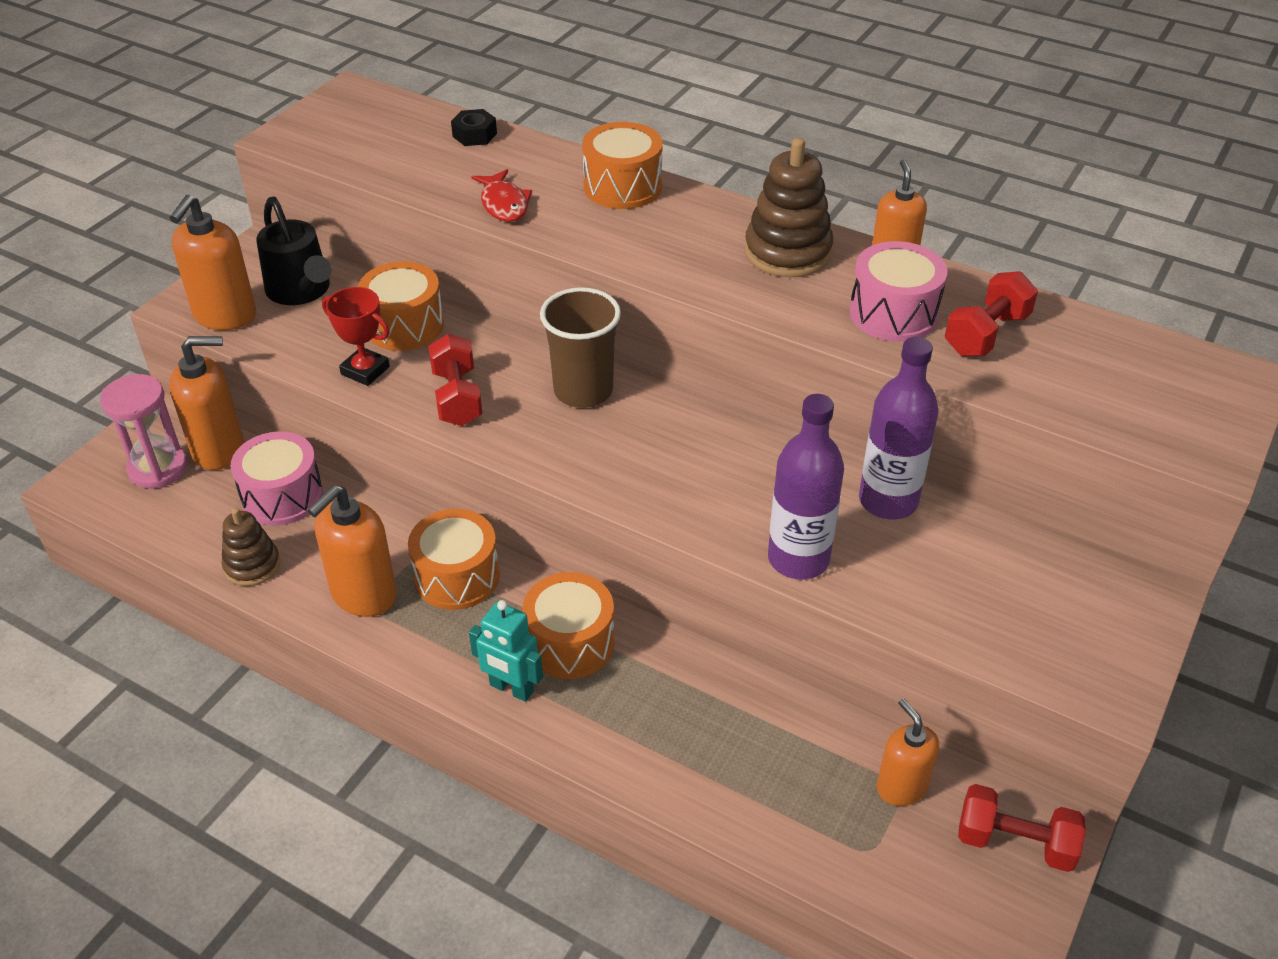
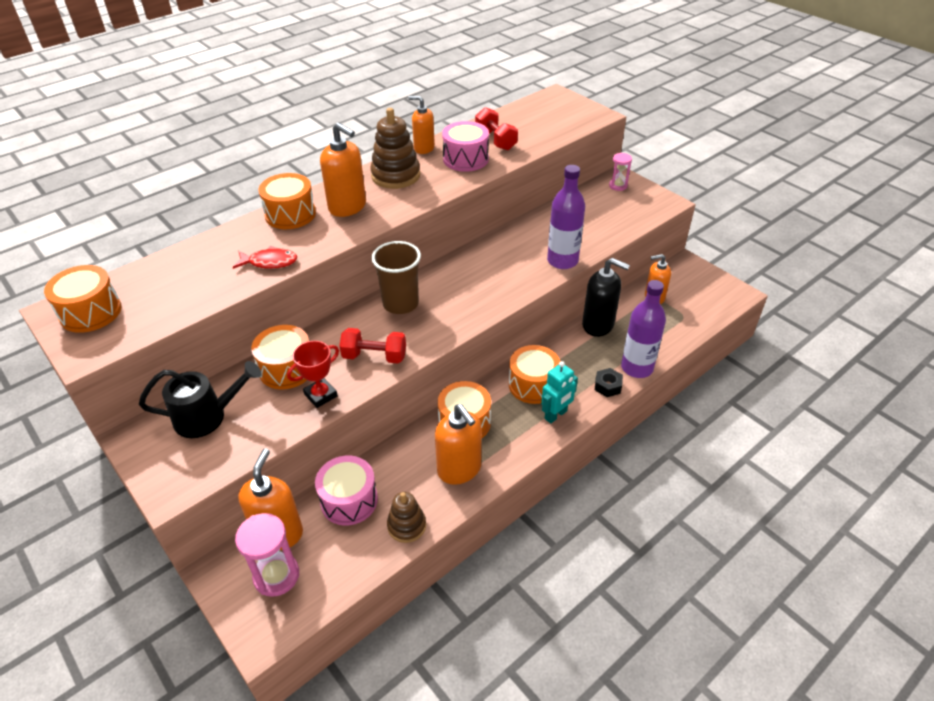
camera: 70 degrees left, 0 degrees up
(225, 316) = (204, 465): orange soap dispenser -> orange soap dispenser (347, 207)
(354, 114) = (91, 312): none -> orange drum
(474, 135) = (177, 260): black nut -> black nut (607, 386)
(766, 706) = (598, 325): none -> black soap dispenser
(888, 501) = (537, 225): purple bottle -> purple bottle (637, 368)
(1015, 842) = (688, 275): red dumbbell -> none
(1116, 598) = (618, 186): none -> pink hourglass

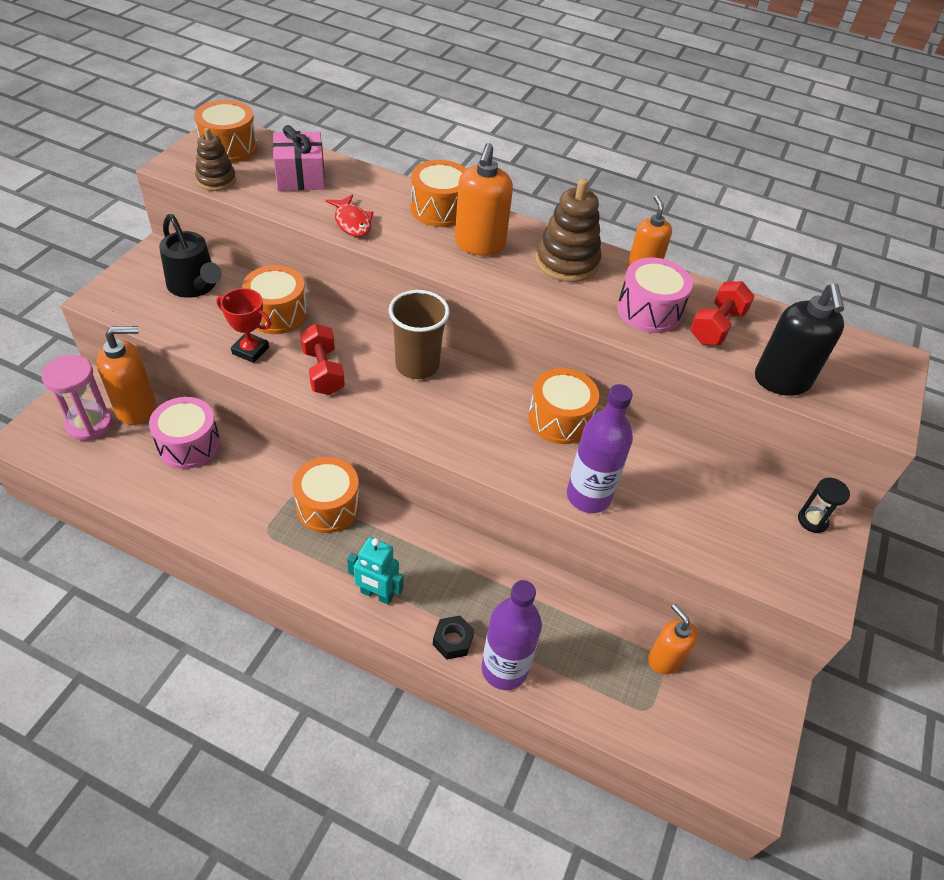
camera: 60 degrees right, 5 degrees up
(180, 277) = (300, 176): none -> pink gift
(406, 526) = (170, 502): brown stacking toy -> brown stacking toy (216, 180)
(459, 469) = (258, 523): orange soap dispenser -> none
(533, 385) = (417, 556): orange drum -> orange drum (559, 419)
(598, 325) = (563, 600): black soap dispenser -> black soap dispenser (781, 381)
(618, 186) = (812, 520): pink hourglass -> black hourglass

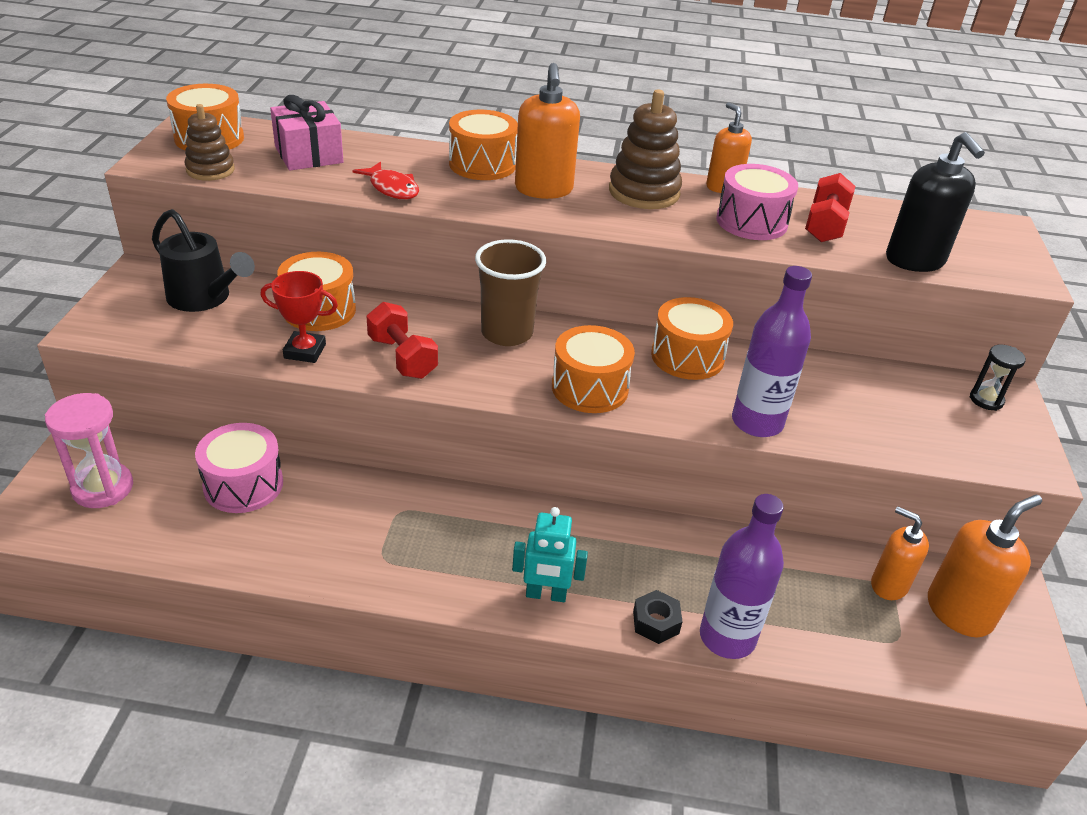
camera: 15 degrees left, 10 degrees down
(136, 408) = (158, 458): orange soap dispenser -> orange soap dispenser (959, 612)
(328, 506) = (445, 515): orange drum -> orange drum (590, 388)

